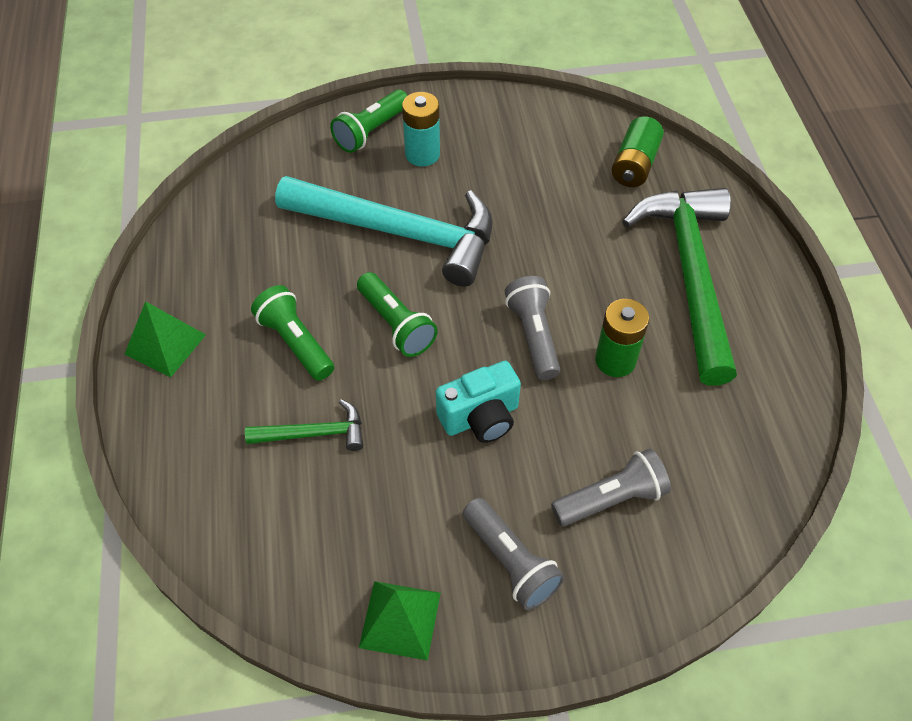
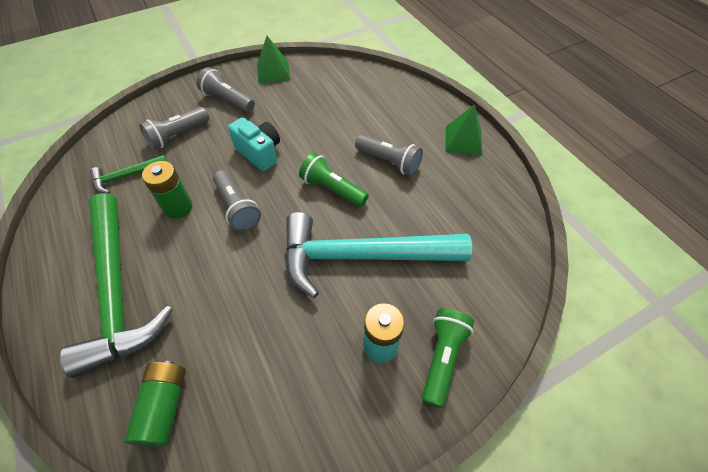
camera: 160 degrees right, 0 degrees up
(296, 342) = (389, 161): green flashlight -> grey flashlight
(314, 433) = (350, 122): green hammer -> green hammer (127, 176)
(480, 417) = (259, 153): turquoise camera -> turquoise camera turned 90 degrees clockwise

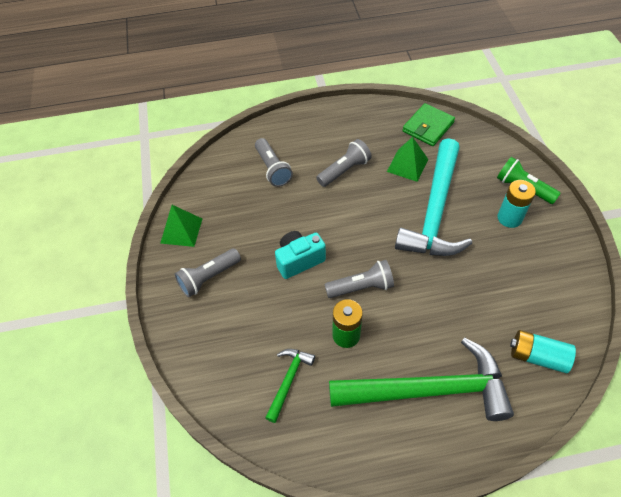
camera: 70 degrees left, 0 degrees up
(127, 176) = (288, 381): green hammer -> green hammer turned 150 degrees counterclockwise
(164, 407) = (537, 357): green battery -> turquoise battery
(178, 135) = (245, 329): grey flashlight -> grey flashlight (272, 169)
(332, 189) = (362, 215): green flashlight -> none
(463, 140) = (338, 118): green pyramid -> green pyramid (407, 165)
(498, 226) = (428, 127): none -> green wallet

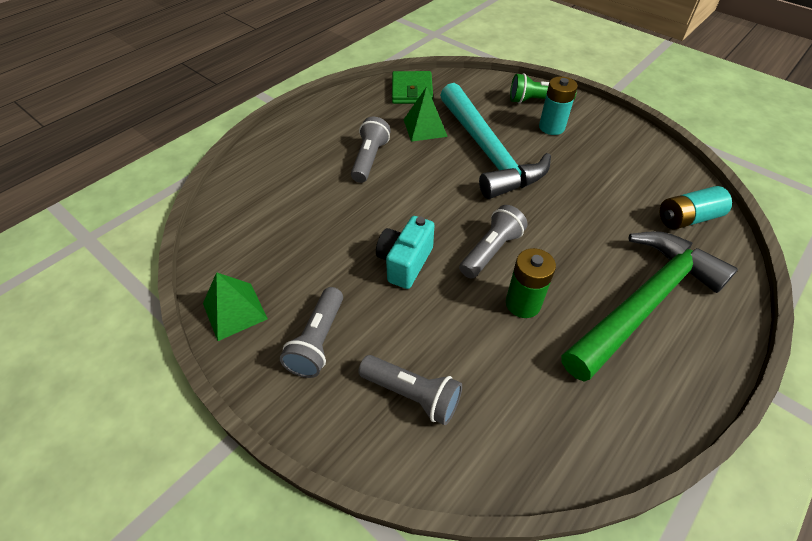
camera: 40 degrees left, 5 degrees down
(272, 169) = (291, 193): grey flashlight -> grey flashlight (412, 394)
(288, 381) = (514, 389): green hammer -> none

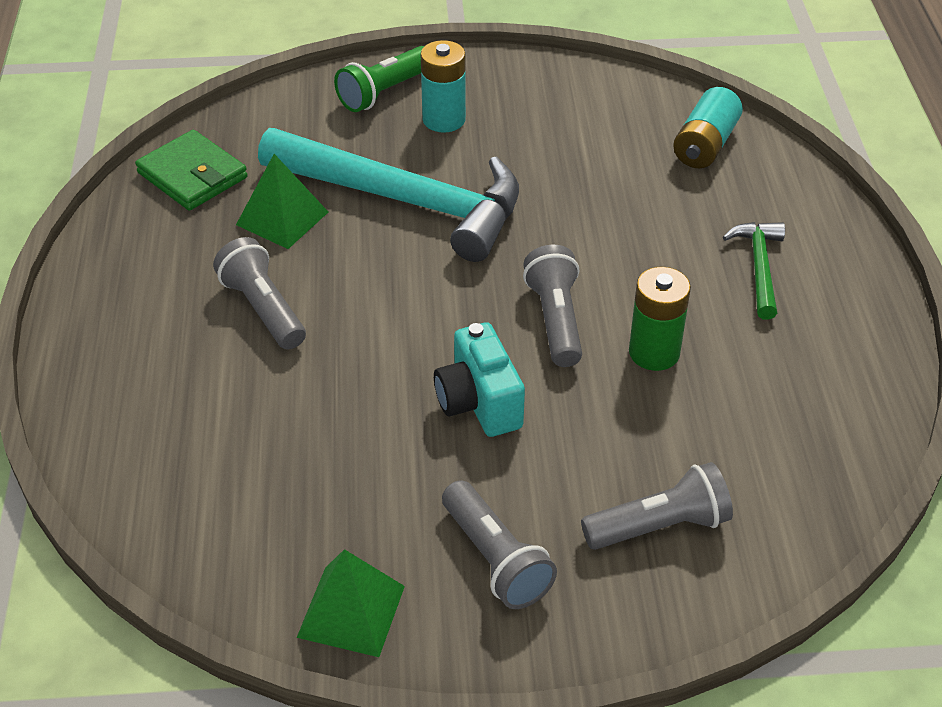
camera: 45 degrees left, 5 degrees down
(643, 303) = (759, 268): green hammer -> green hammer, size x0.45

